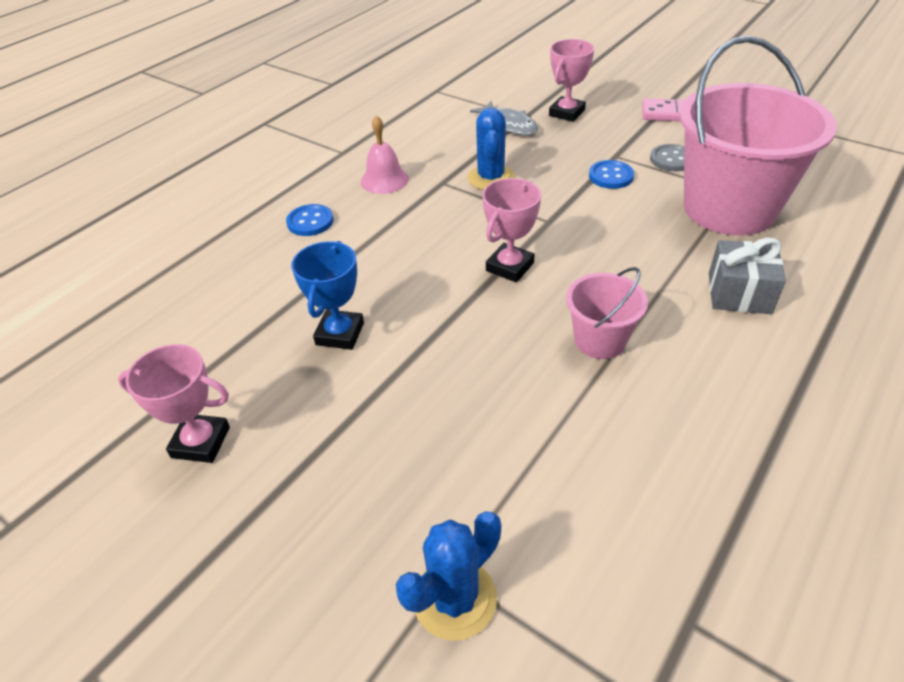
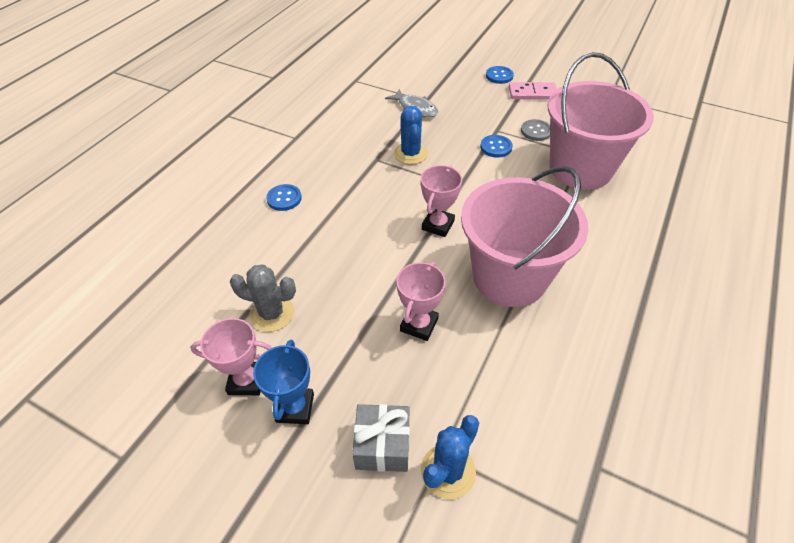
camera: 10 degrees left, 5 degrees up
(257, 360) = (272, 313): none -> grey cactus
(340, 334) = (327, 287): blue trophy -> blue trophy (295, 408)
(384, 180) = (332, 160): pink bell -> none
(566, 113) = (455, 96): pink trophy -> pink trophy (419, 325)
(600, 340) = (509, 277): pink bucket -> pink bucket, size x2.12
(631, 92) = (499, 76): none -> blue button
(739, 293) = (596, 233): grey gift -> grey gift (382, 445)

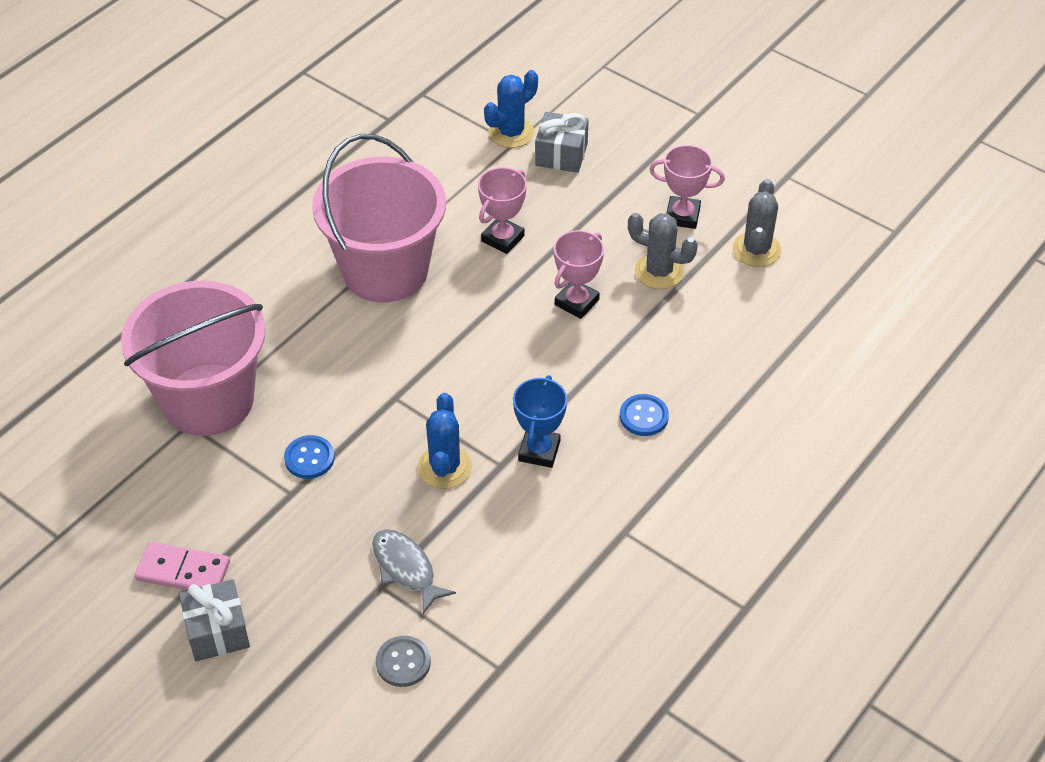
camera: 170 degrees left, 0 degrees up
(177, 352) = (756, 250): none -> grey cactus
(295, 408) = (636, 189): blue trophy -> blue trophy (539, 451)
(438, 225) = (444, 345): pink trophy -> pink trophy (576, 302)
(499, 76) = (217, 631): blue button -> grey gift
(536, 131) = (230, 480): grey button -> grey button (403, 662)

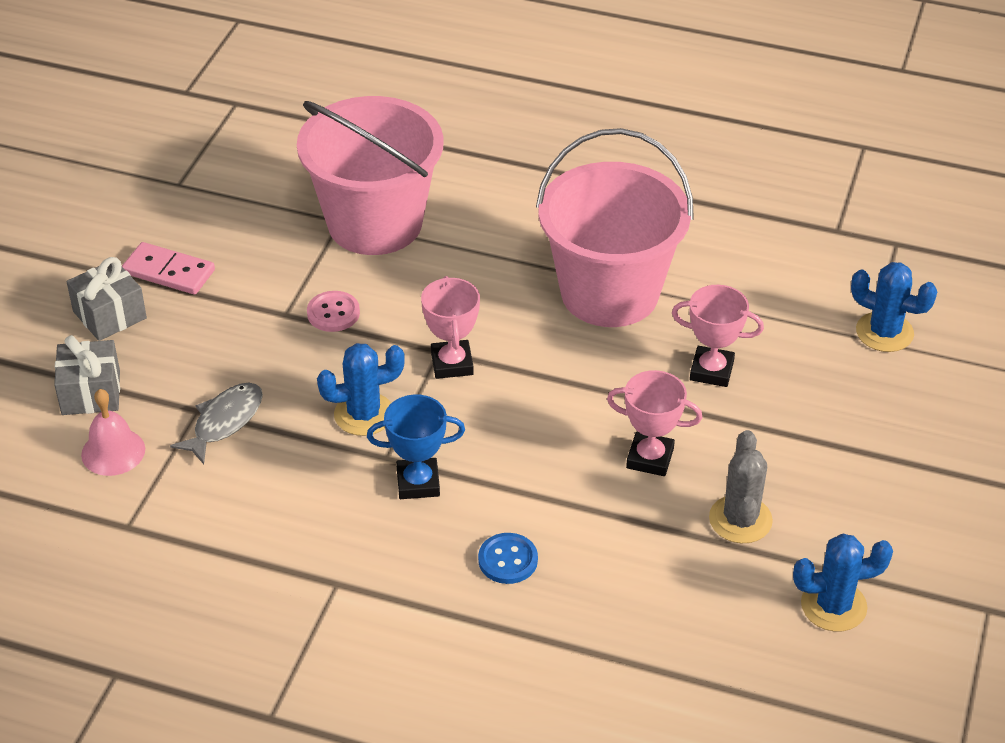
camera: 70 degrees right, 5 degrees down
(183, 571) = (168, 272): pink domino -> pink domino turned 60 degrees counterclockwise
(309, 458) = (333, 313): blue button -> pink button
(403, 662) = (113, 451): grey button -> pink bell
(561, 155) = (878, 384): grey gift -> grey gift (91, 392)
(682, 216) = (847, 520): pink trophy -> pink trophy (452, 363)
(756, 250) = (833, 606): grey cactus -> blue cactus

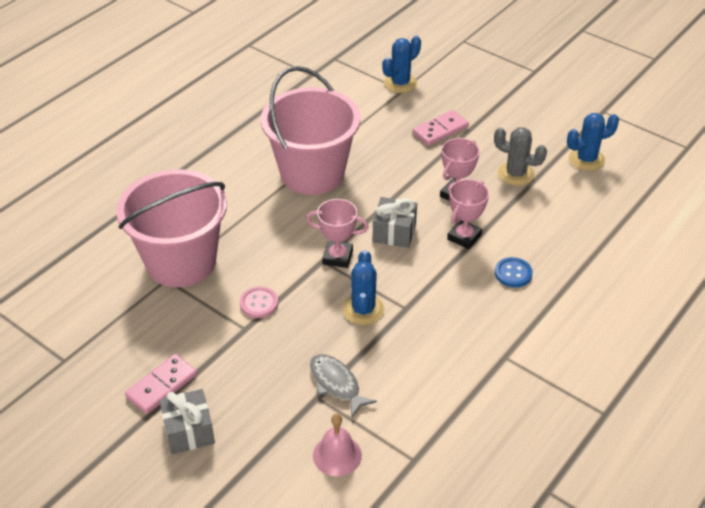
camera: 70 degrees left, 0 degrees up
(91, 392) = (268, 458): grey gift -> grey gift (394, 232)
(418, 483) = (435, 298): blue trophy -> none
(711, 371) = (398, 152): pink trophy -> pink trophy (464, 237)
(795, 406) = (440, 130): none -> pink domino
(833, 606) = (586, 159): blue cactus -> blue cactus turned 60 degrees clockwise

